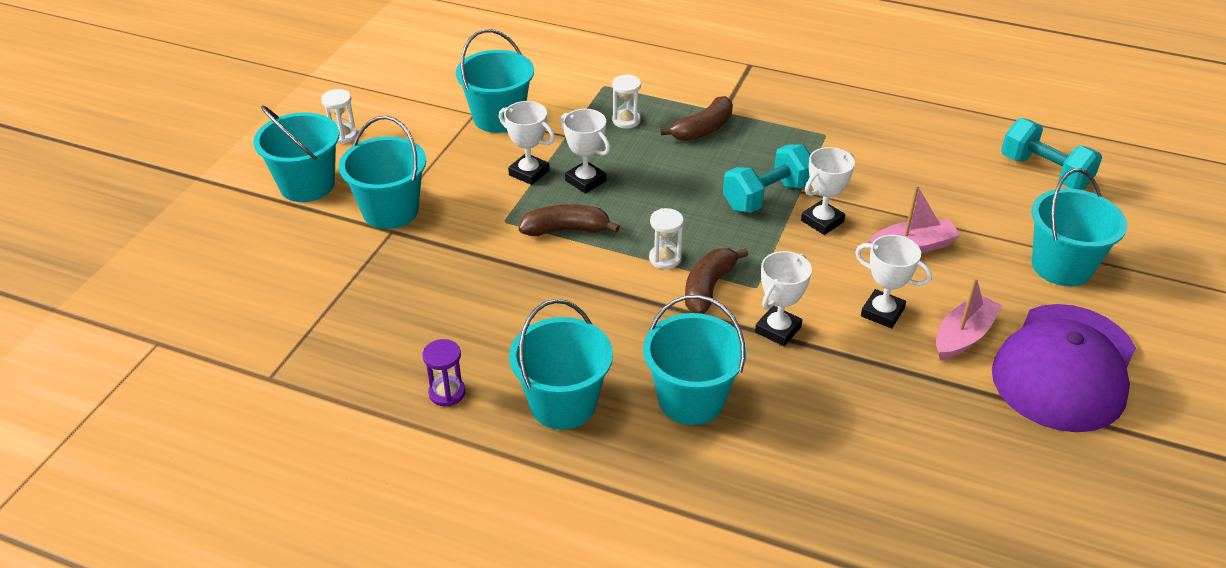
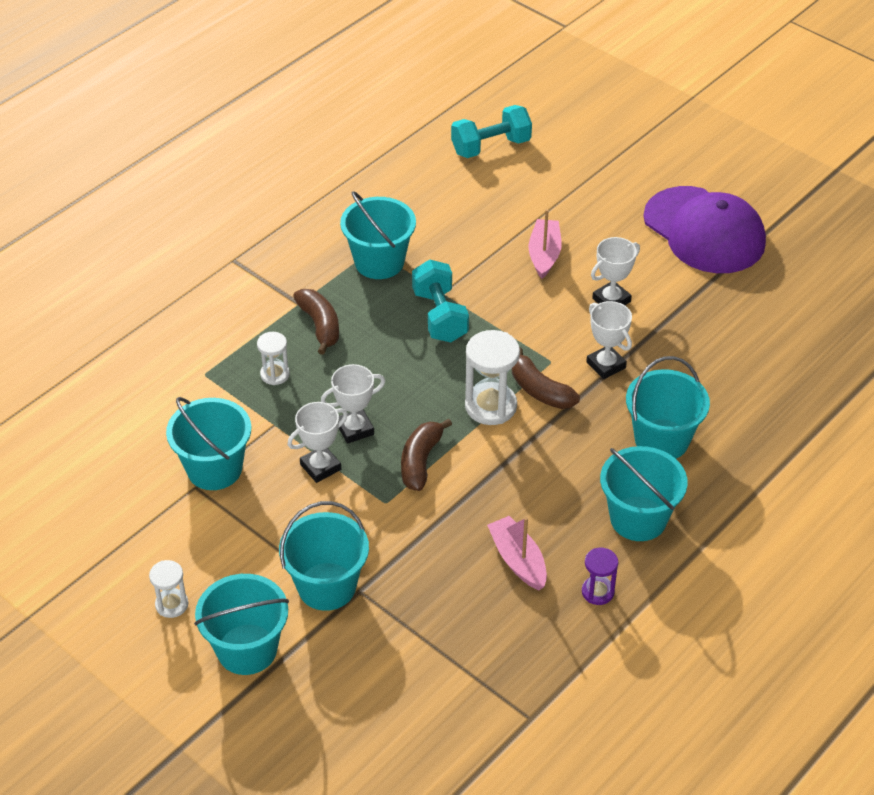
camera: 70 degrees left, 5 degrees up
(665, 258) = (490, 406): white hourglass -> white hourglass, size x1.74
(822, 221) = (489, 294): white trophy -> none
(963, 336) = (653, 267): pink boat -> pink boat (518, 560)
(1061, 266) = (602, 186): turquoise bucket -> turquoise bucket (379, 262)

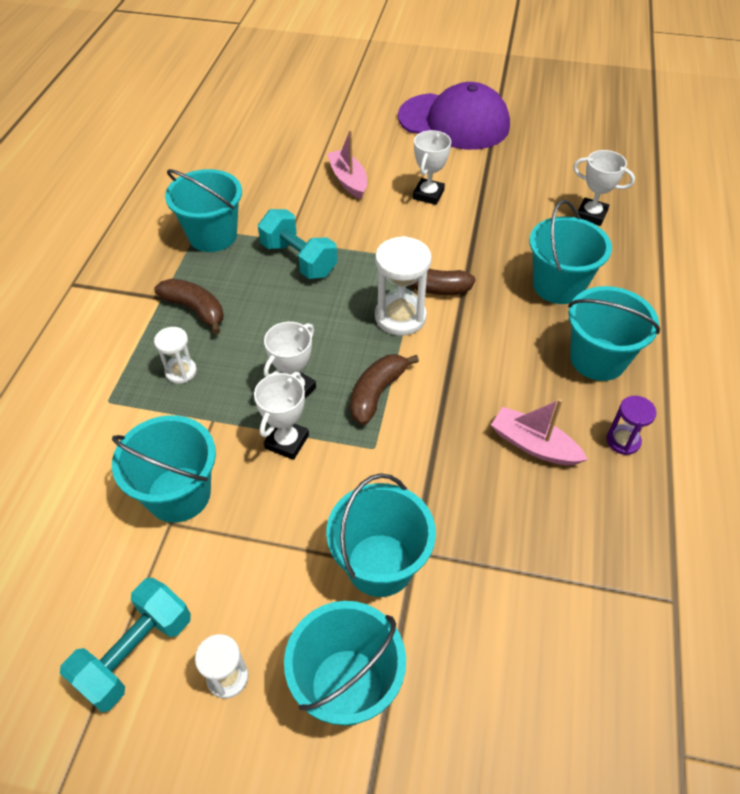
camera: 30 degrees left, 5 degrees up
(421, 461) = (377, 393): brown banana -> brown banana turned 45 degrees clockwise
(491, 147) = (243, 118): turquoise dumbbell -> turquoise dumbbell (136, 653)
(606, 365) = (465, 245): white trophy -> white trophy (591, 215)

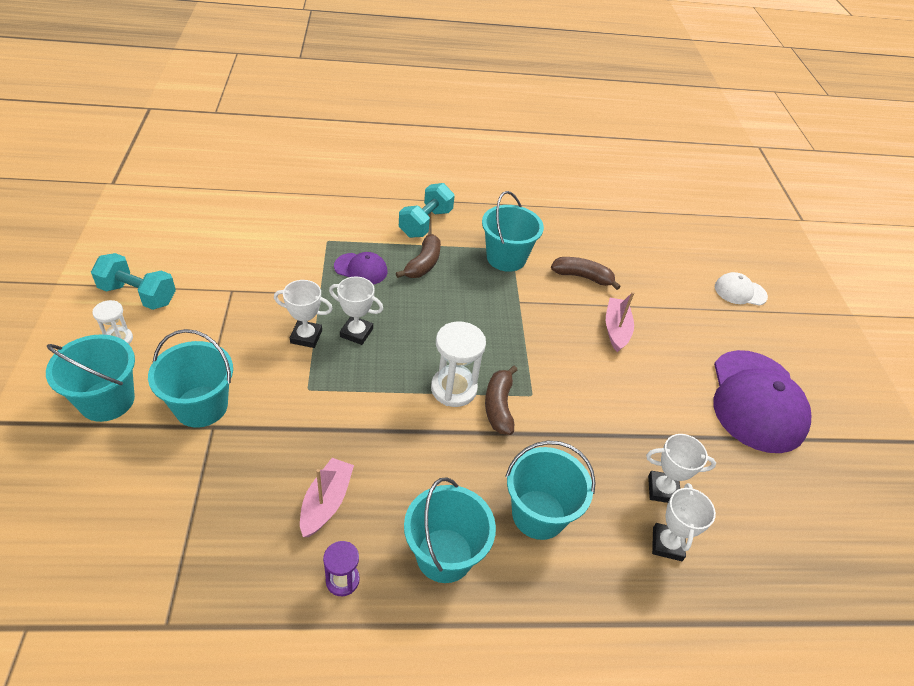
camera: 70 degrees right, 5 degrees down
(179, 494) = (254, 290): turquoise bucket -> none
(181, 371) = (361, 269): white hourglass -> purple cap
(299, 259) = (499, 312): turquoise dumbbell -> turquoise dumbbell (425, 223)
(322, 89) = (740, 292): none -> white cap
(348, 180) = (616, 329): pink boat -> pink boat turned 45 degrees counterclockwise
(377, 393) = (364, 384): brown banana -> brown banana (582, 277)
(428, 194) = (626, 391): white trophy -> white trophy (662, 490)

